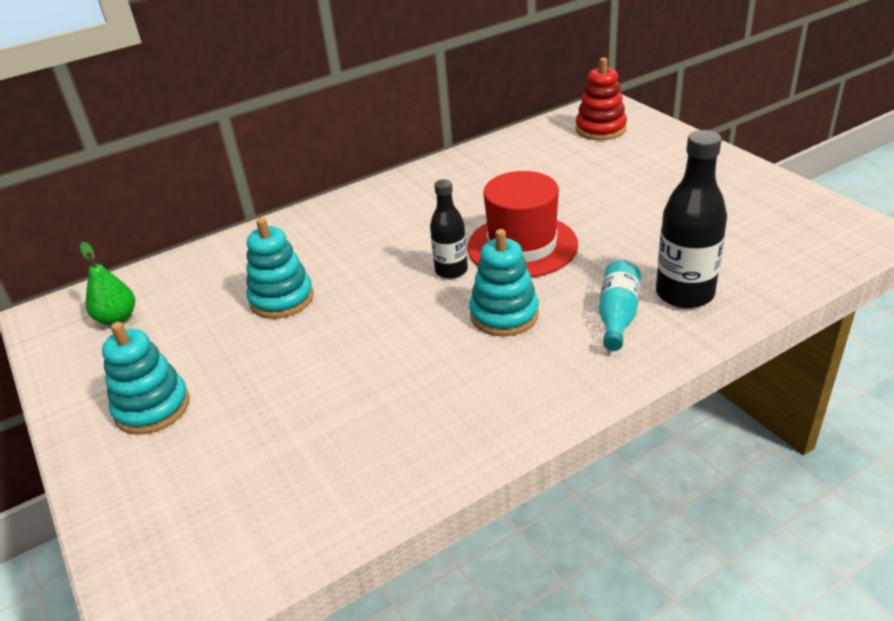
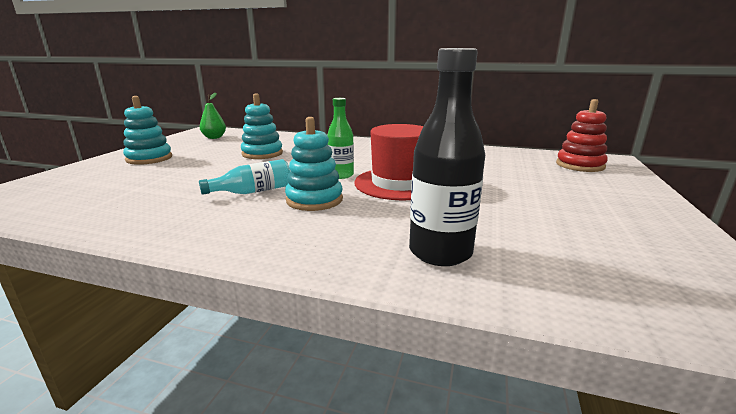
camera: 45 degrees right, 15 degrees down
(451, 270) = (341, 175): black bottle -> green bottle
(617, 316) = (365, 235): turquoise bottle -> turquoise bottle (253, 191)

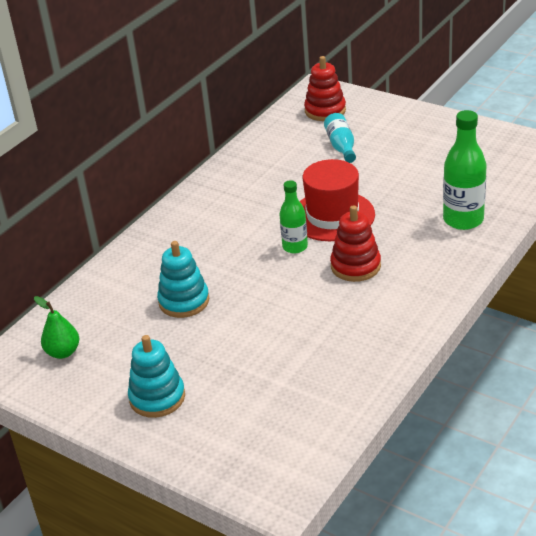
camera: 70 degrees left, 15 degrees up
(253, 191) = (321, 302): turquoise bottle -> turquoise bottle (341, 146)
(314, 200) = (355, 266): turquoise stacking toy -> red stacking toy
(440, 252) = (463, 220): black bottle -> green bottle

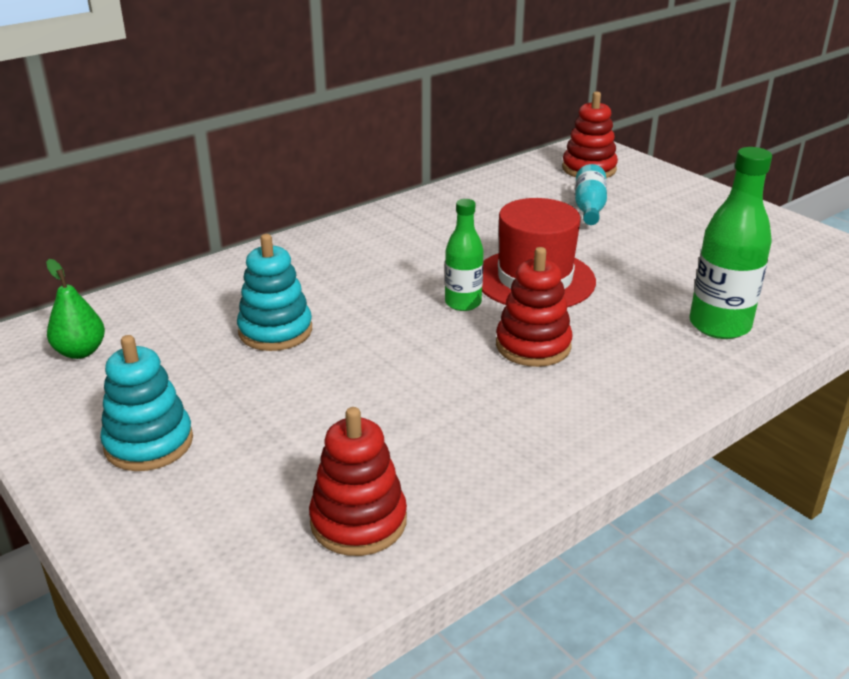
camera: 15 degrees right, 5 degrees down
(313, 405) = (358, 521): none -> red stacking toy

